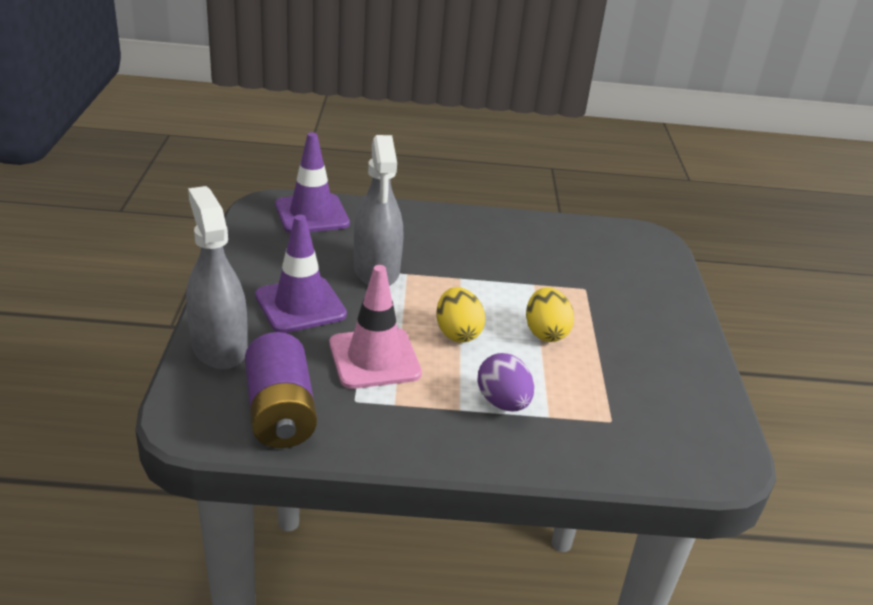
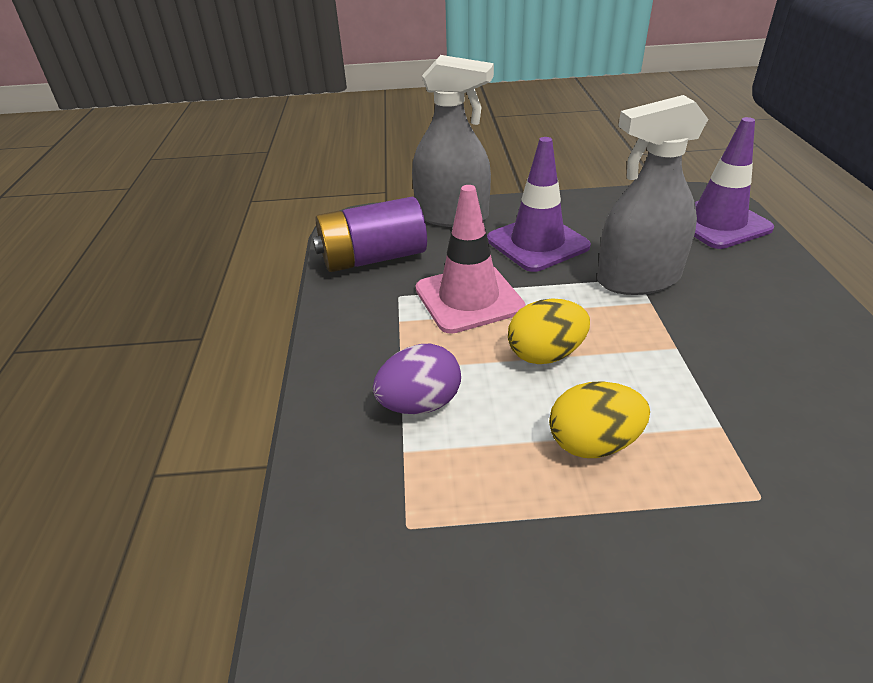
camera: 90 degrees right, 5 degrees up
(219, 347) = (452, 216): grey spray bottle -> grey spray bottle turned 45 degrees clockwise

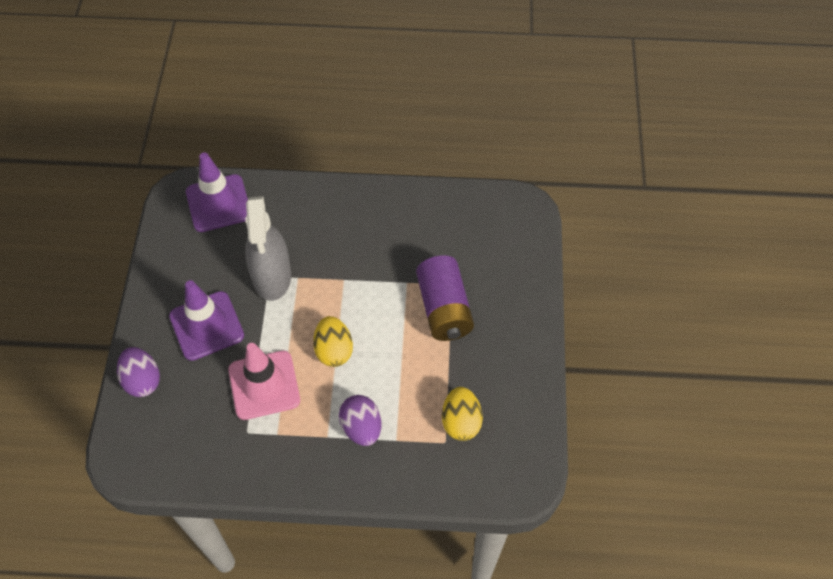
camera: 85 degrees left, 20 degrees up
(373, 258) = (190, 448): purple battery -> purple battery (444, 309)
(452, 216) = (142, 380): grey spray bottle -> purple egg
(593, 443) = (407, 344): yellow egg -> yellow egg (461, 422)

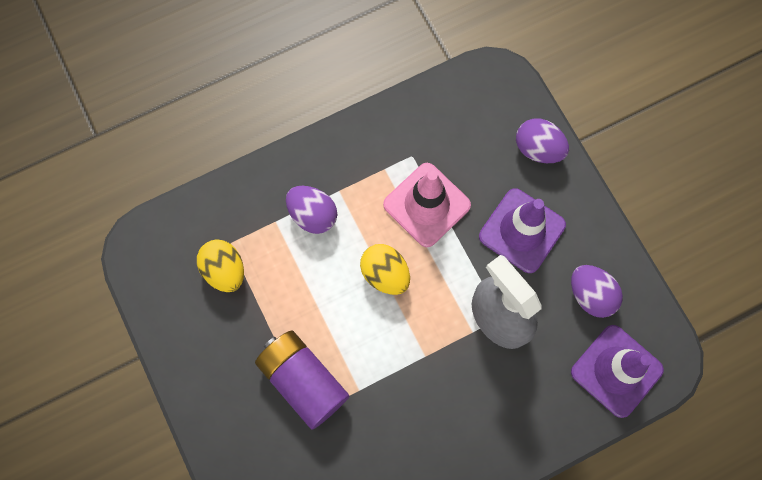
camera: 150 degrees right, 15 degrees up
(195, 257) = (590, 295): none -> purple egg

